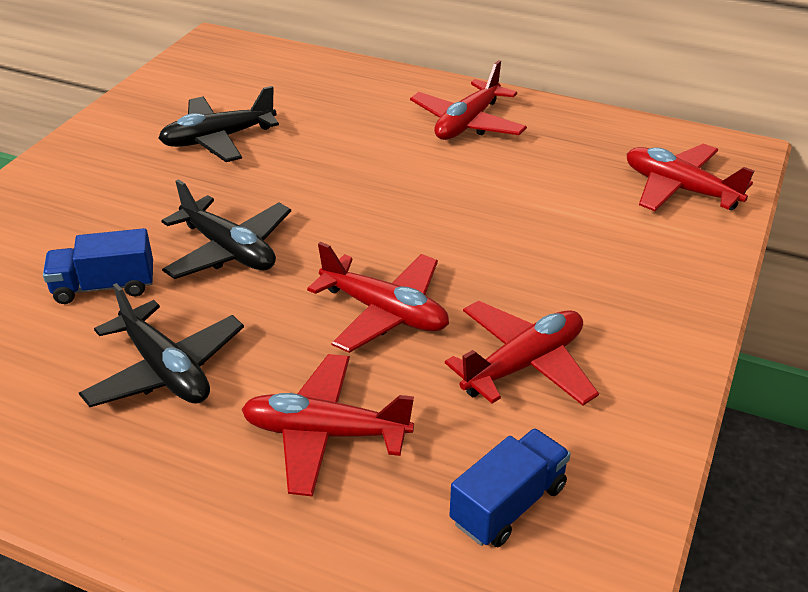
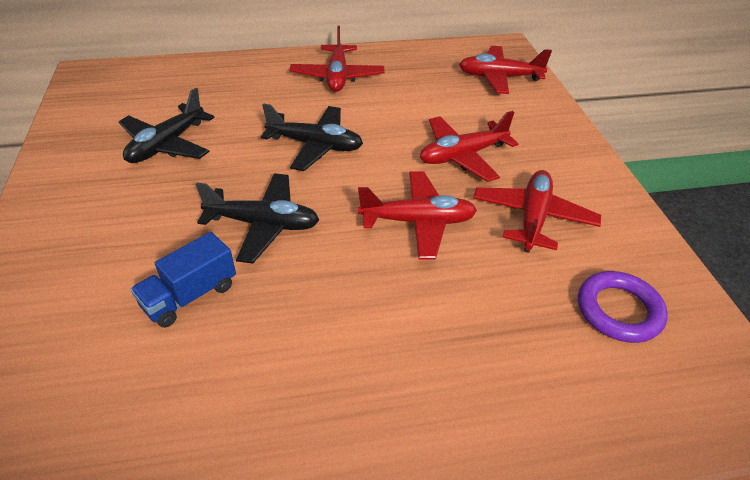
camera: 35 degrees left, 5 degrees up
(165, 370) = (310, 337): black plane -> black plane (315, 145)
(325, 433) = (470, 324): red plane -> red plane (462, 156)
(508, 504) = (618, 310): blue truck -> purple ring

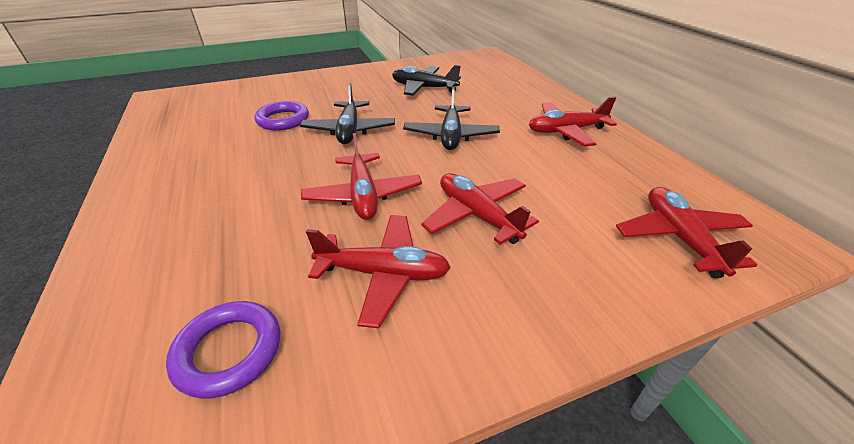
camera: 80 degrees right, 5 degrees down
(190, 296) = (283, 120): blue truck -> purple ring

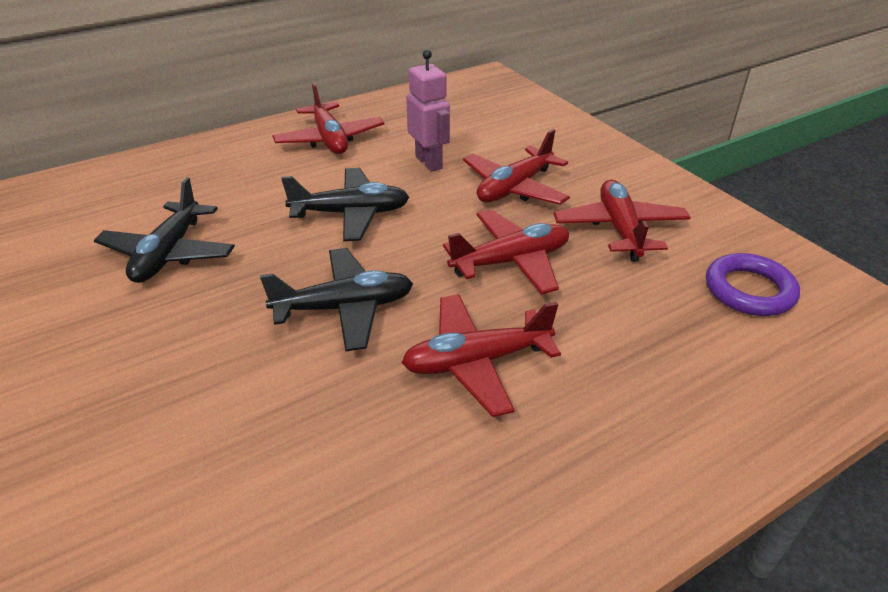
camera: 100 degrees left, 0 degrees up
(283, 120) = (307, 406): purple ring -> none
(528, 173) = (429, 162): none -> pink robot
(679, 238) = (502, 107): red plane -> red plane (476, 362)

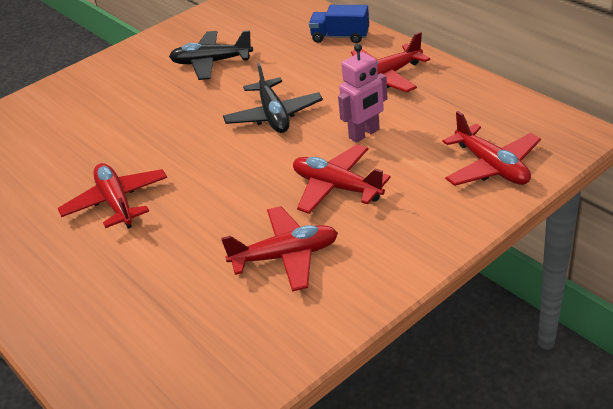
camera: 85 degrees right, 0 degrees up
(215, 153) = (340, 37): none -> blue truck
(344, 308) = (165, 140): black plane -> none
(511, 261) = (226, 201): red plane -> red plane (491, 166)
(749, 290) = (206, 340): purple ring -> none

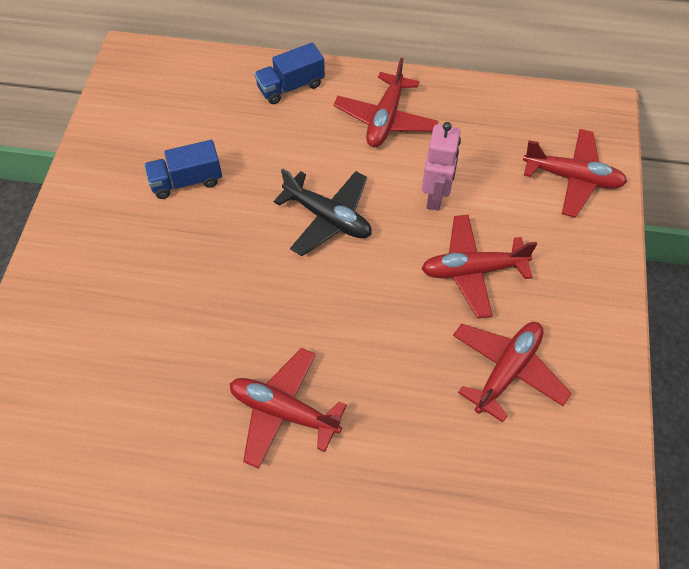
camera: 45 degrees left, 20 degrees up
(211, 62) = (186, 181): black plane -> blue truck

